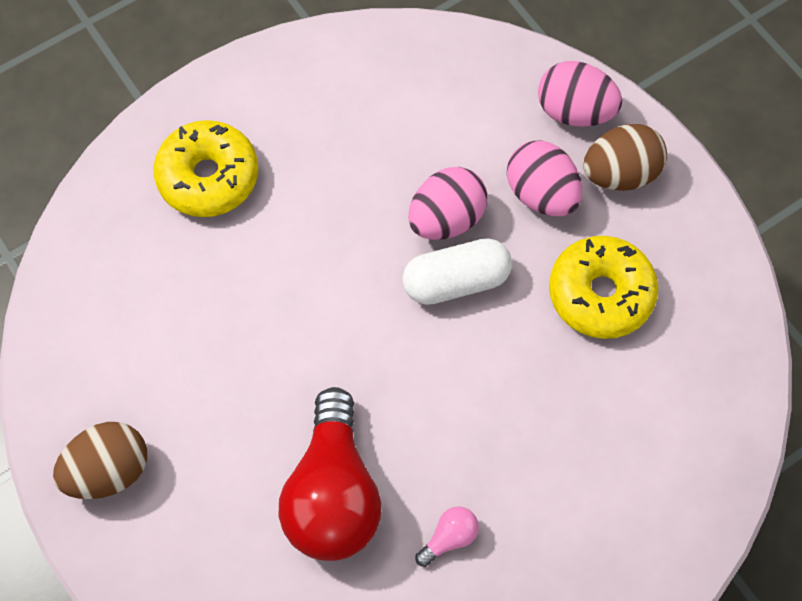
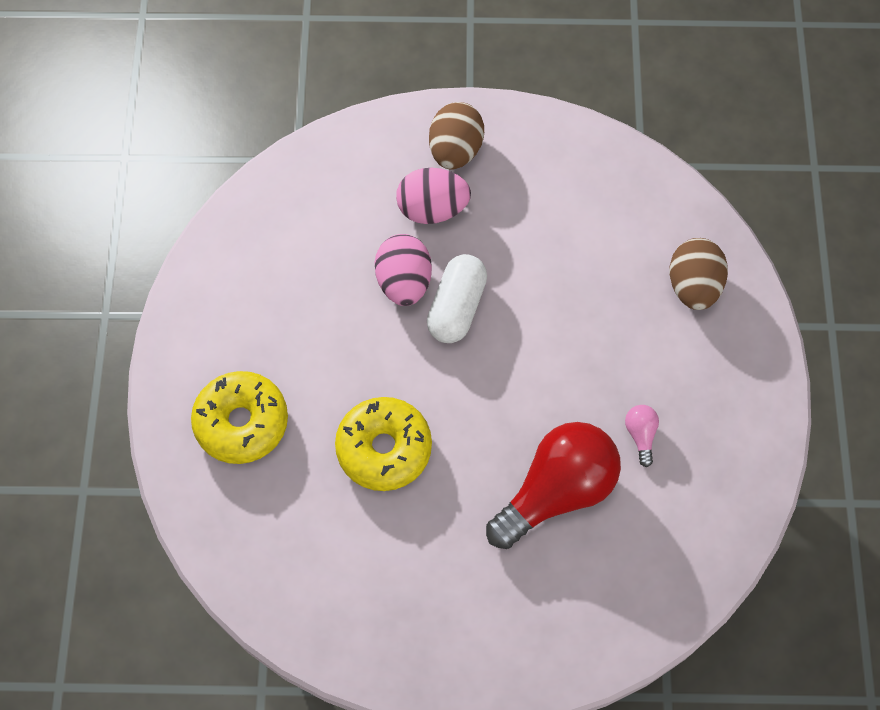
camera: 55 degrees left, 0 degrees up
(109, 470) = (429, 639): brown egg -> brown egg (693, 286)
(333, 493) = (556, 491): red light bulb -> red light bulb turned 75 degrees counterclockwise
(574, 111) = (385, 145): pink egg -> none
(600, 294) = (534, 223): yellow donut -> yellow donut (384, 448)

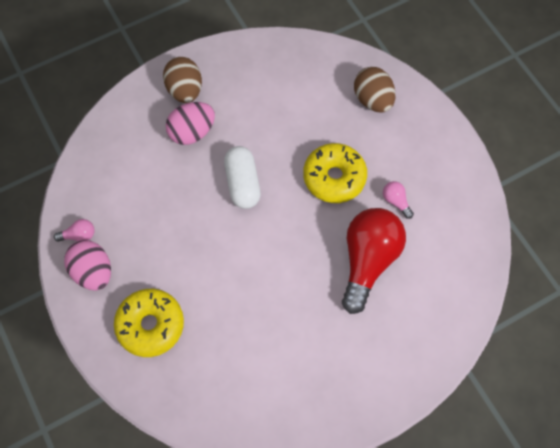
camera: 30 degrees left, 0 degrees up
(222, 267) = (79, 235): none -> pink light bulb
(384, 448) = (250, 292): yellow donut -> yellow donut (334, 177)
(404, 282) = (201, 185): pink egg -> pink egg (93, 272)

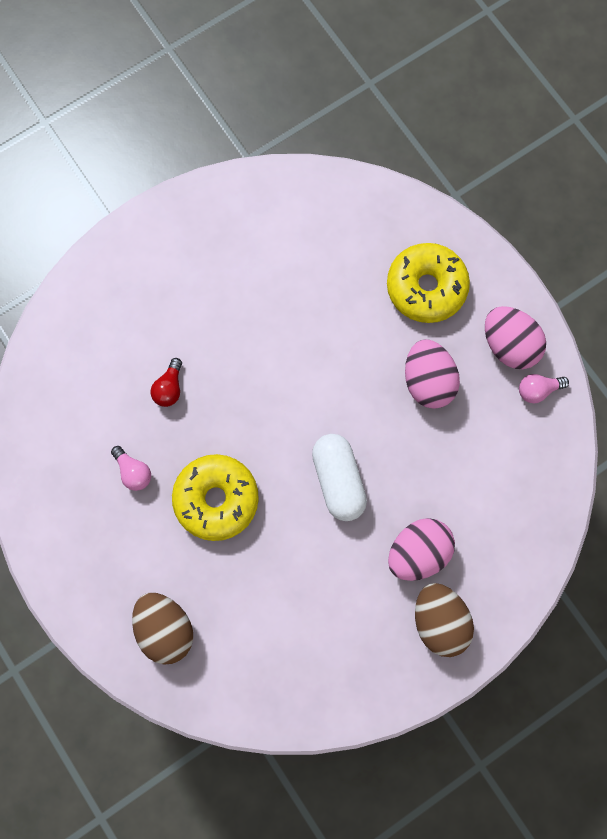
camera: 175 degrees right, 10 degrees up
(163, 249) = (427, 381): none -> pink egg
(368, 260) = (169, 388): red light bulb -> red light bulb, size x0.40

